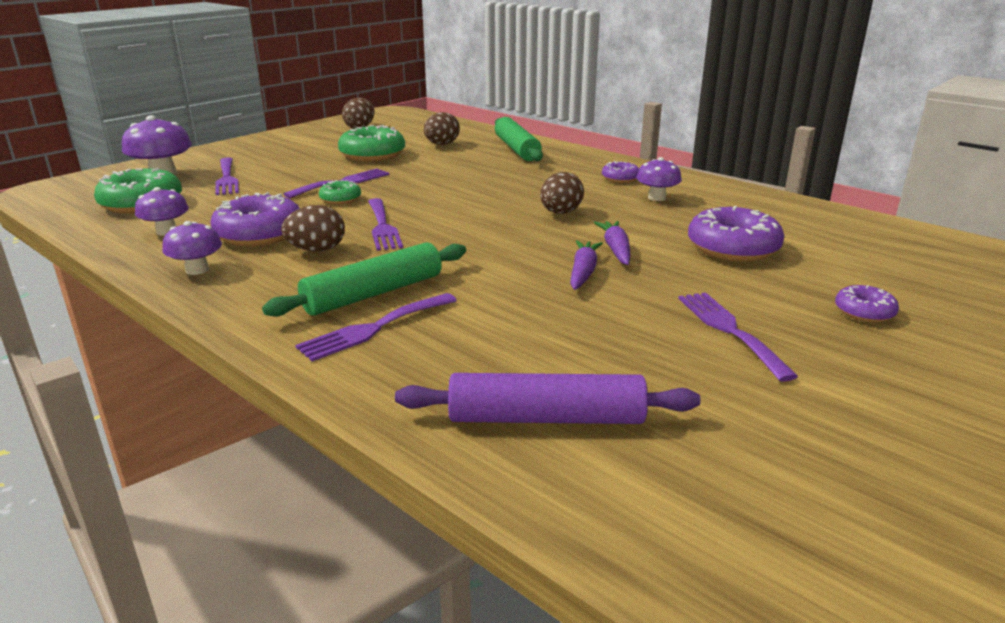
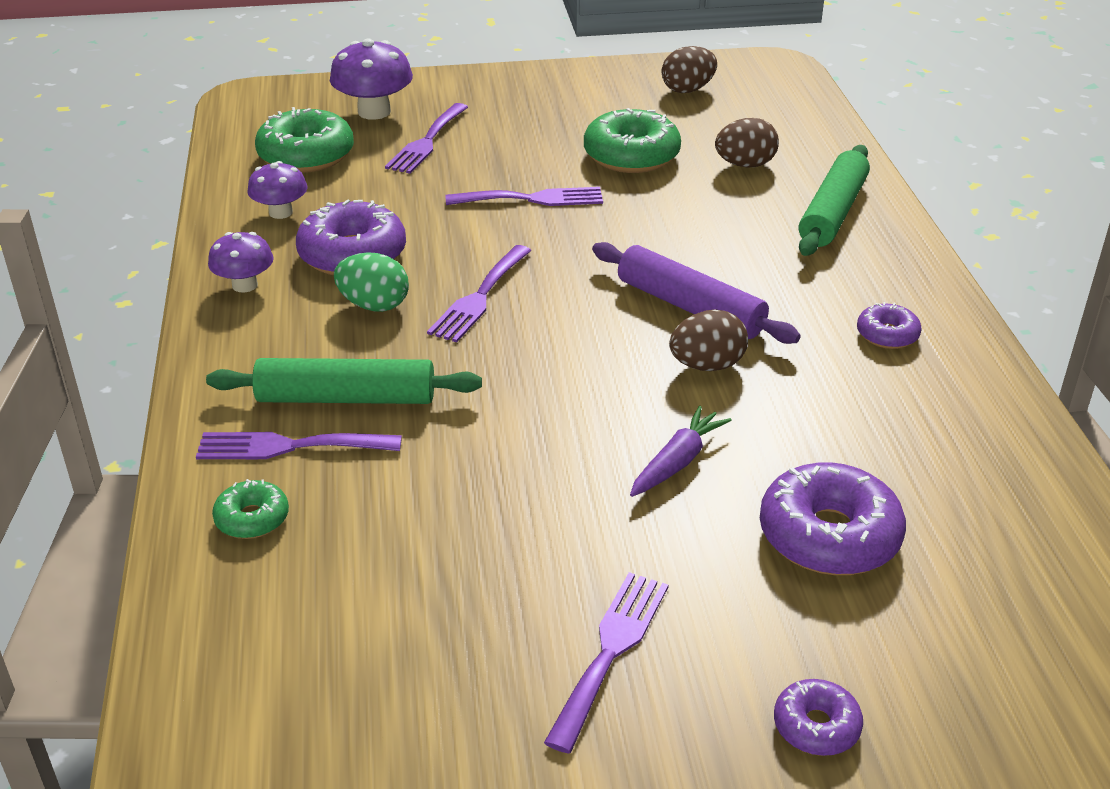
camera: 40 degrees right, 10 degrees up
(317, 250) = (374, 305): brown egg -> green egg
(340, 199) = (495, 229): green donut -> green donut (252, 519)
(546, 418) = (282, 641): purple rolling pin -> purple rolling pin (690, 307)
(583, 272) = (586, 478): purple carrot -> none
(656, 198) = (878, 395): purple mushroom -> none

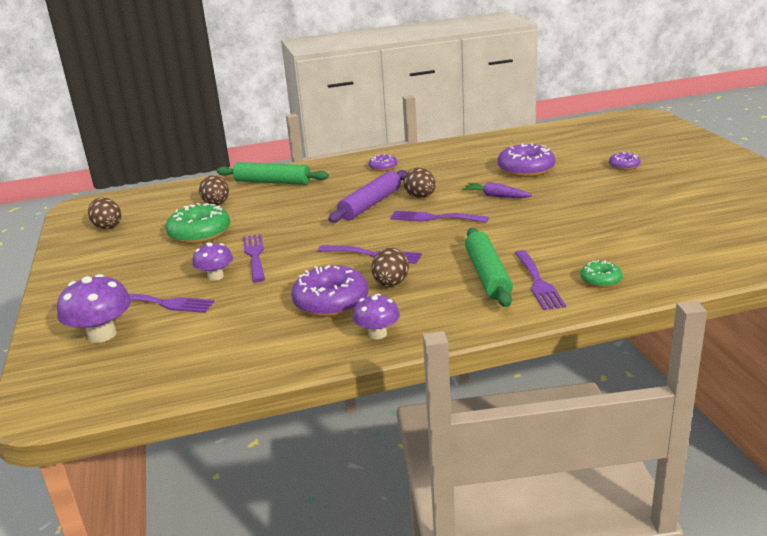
camera: 95 degrees left, 10 degrees down
(280, 212) = (272, 342): purple mushroom -> purple mushroom (215, 276)
(306, 155) = (177, 350): green donut -> none
(374, 305) = (391, 284): green egg -> brown egg
(610, 651) = (618, 196): purple fork -> purple fork (433, 218)

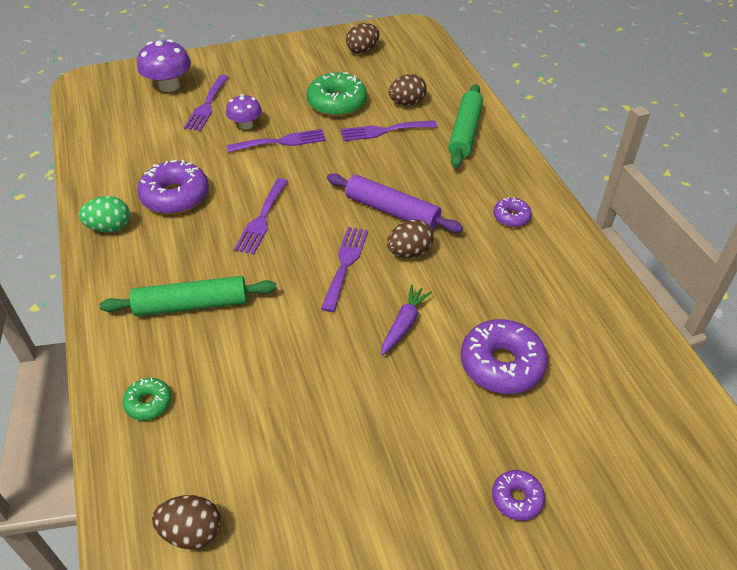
camera: 85 degrees right, 20 degrees up
(377, 334) = (110, 227): purple mushroom -> green egg
(391, 284) = (196, 233): brown egg -> brown egg (192, 532)
(538, 282) = (162, 346): purple fork -> purple fork (383, 131)

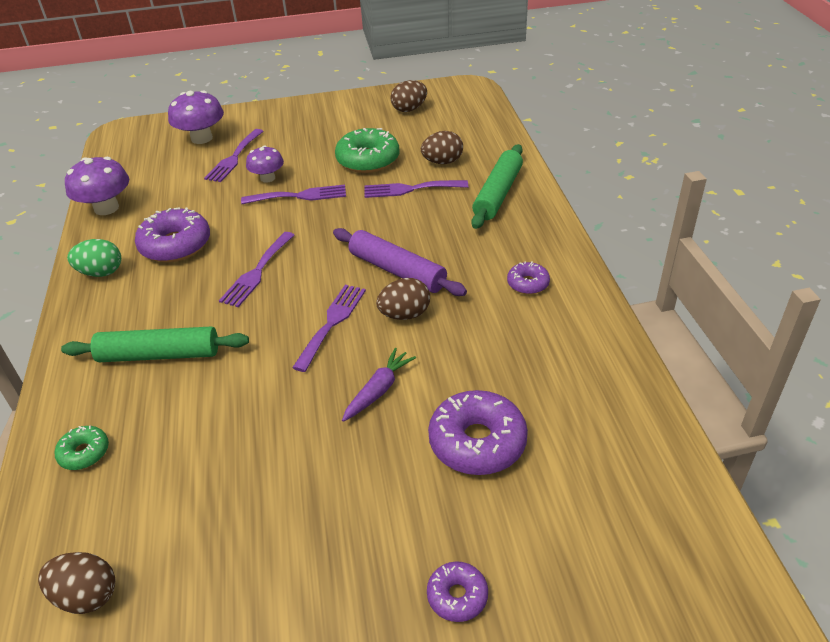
camera: 10 degrees right, 5 degrees down
(94, 162) = (106, 208): none -> purple mushroom

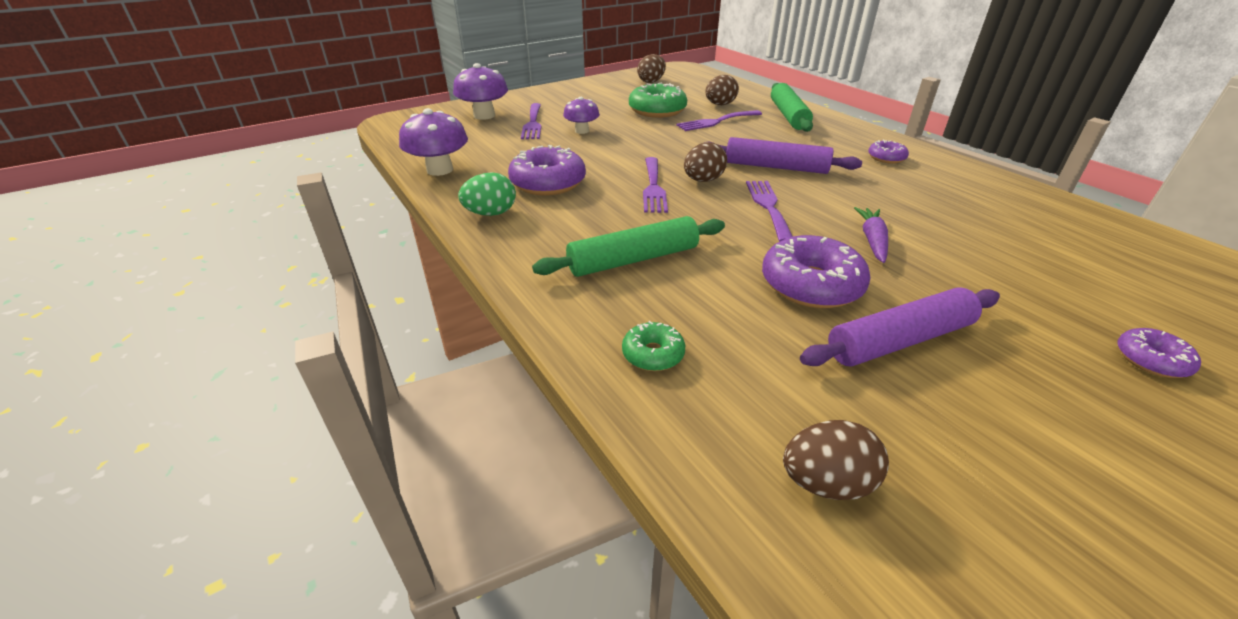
camera: 25 degrees left, 5 degrees down
(272, 503) = (900, 341): none -> purple rolling pin
(299, 196) = (626, 137): purple fork -> none
(405, 314) = (821, 191): brown egg -> brown egg (703, 180)
(477, 442) = (999, 255): purple donut -> purple donut (811, 285)

